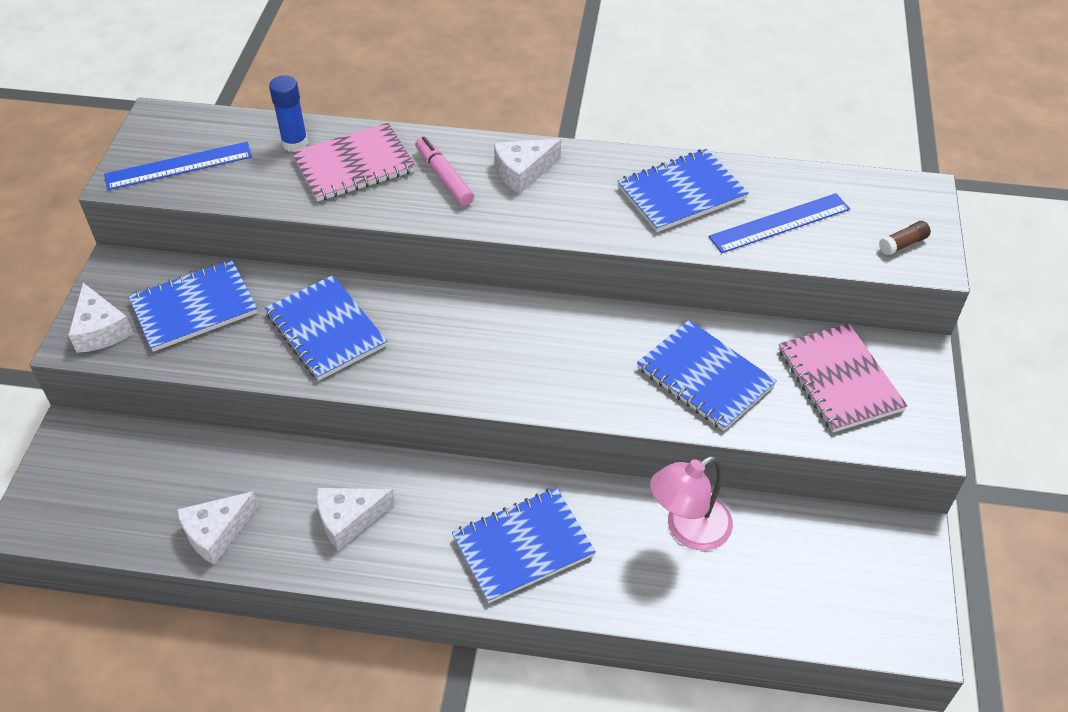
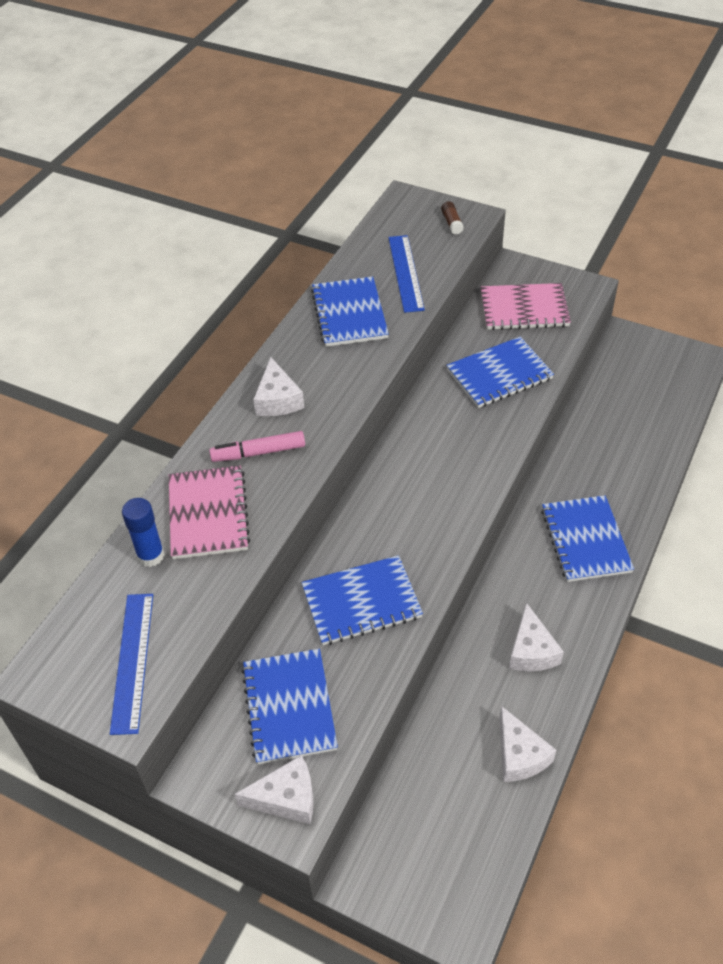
camera: 70 degrees left, 0 degrees up
(688, 529) = (593, 443): pink lamp -> none

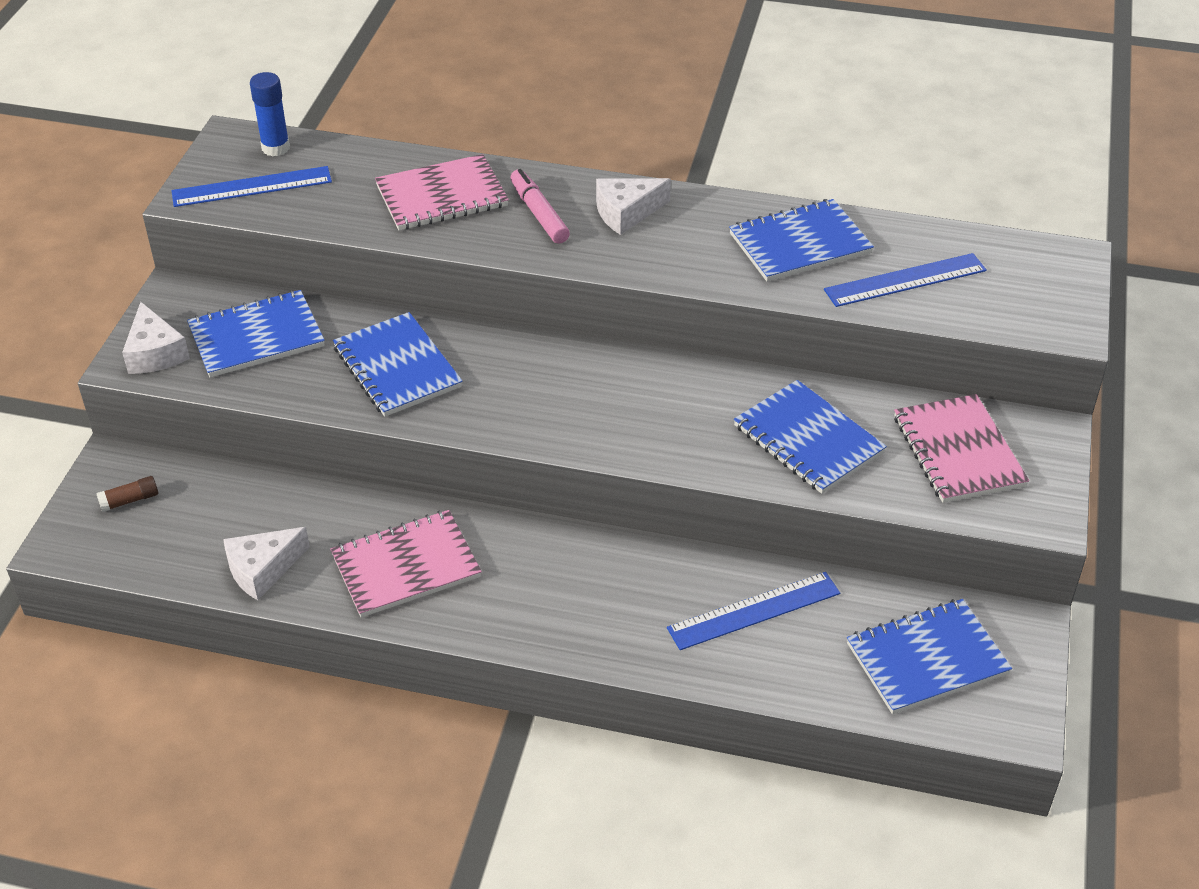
camera: 75 degrees right, 5 degrees down
(151, 556) = (379, 171): blue glue stick -> blue glue stick (275, 148)
(452, 223) = (1040, 309): brown glue stick -> brown glue stick (129, 500)
(531, 650) = (406, 566): white cheese -> pink notebook
(585, 540) = (593, 606): blue notebook -> blue notebook (927, 659)
(600, 455) = (754, 611): none -> blue ruler

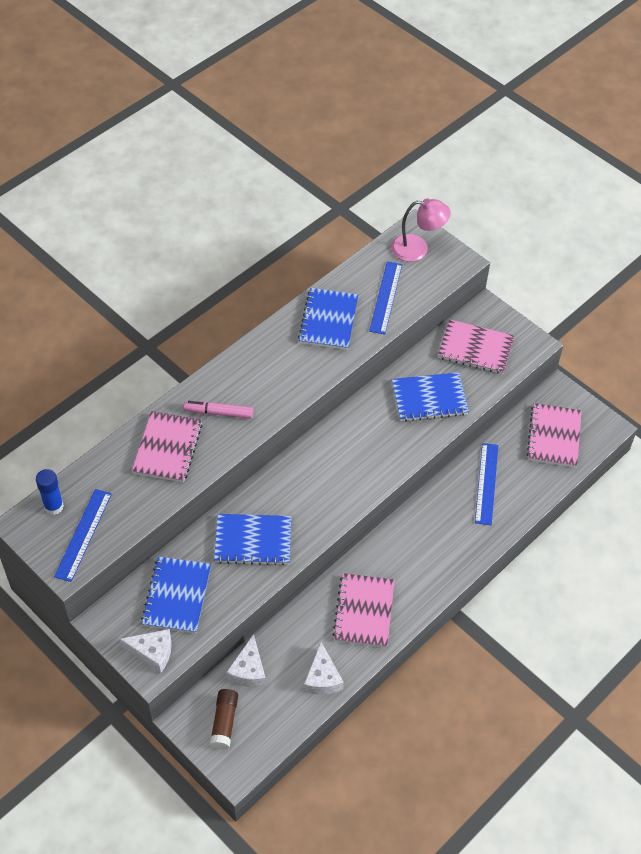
camera: 60 degrees left, 10 degrees up
(129, 500) = (224, 722): brown glue stick -> brown glue stick, size x1.57
(626, 212) = (248, 375): white cheese -> white cheese (248, 670)
(927, 659) = (554, 436): blue notebook -> pink notebook
(1036, 274) = (417, 248): none -> pink lamp

